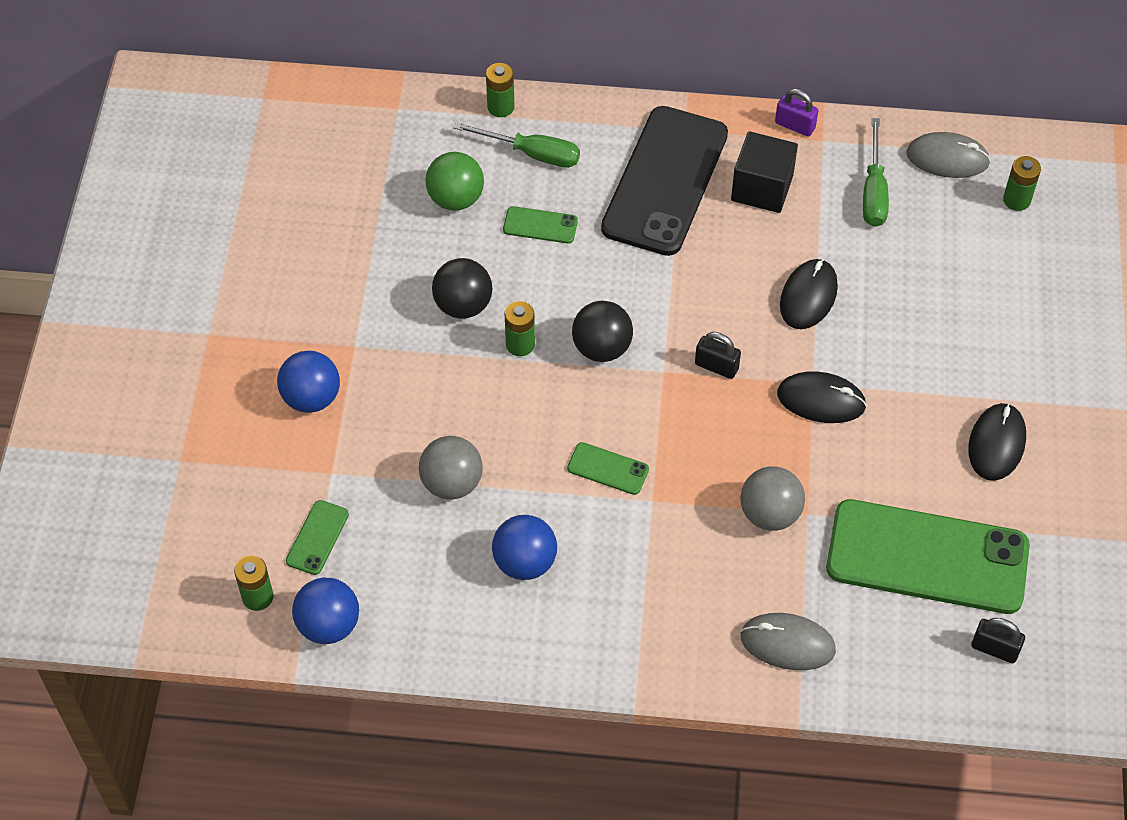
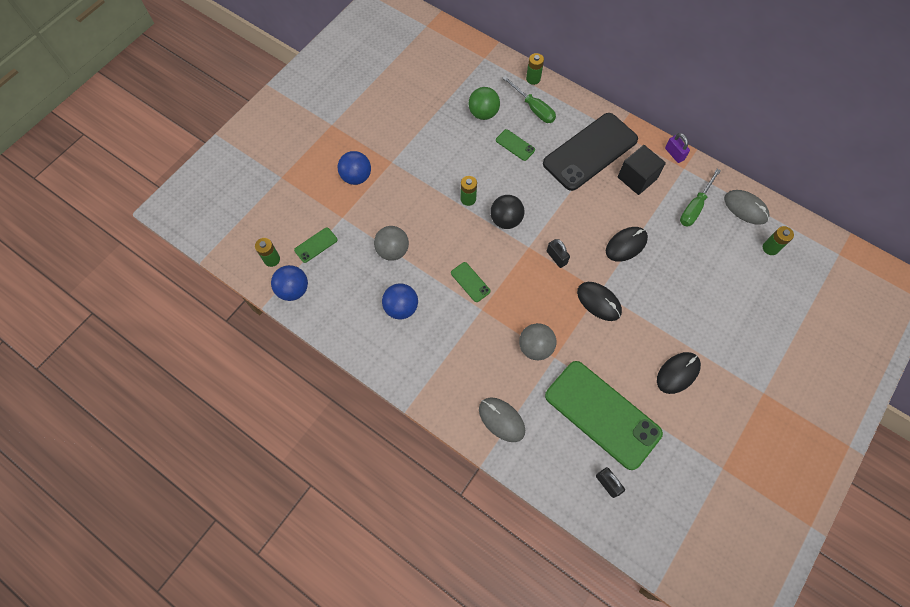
camera: 30 degrees right, 10 degrees up
(463, 305) = (453, 166): black ball -> none

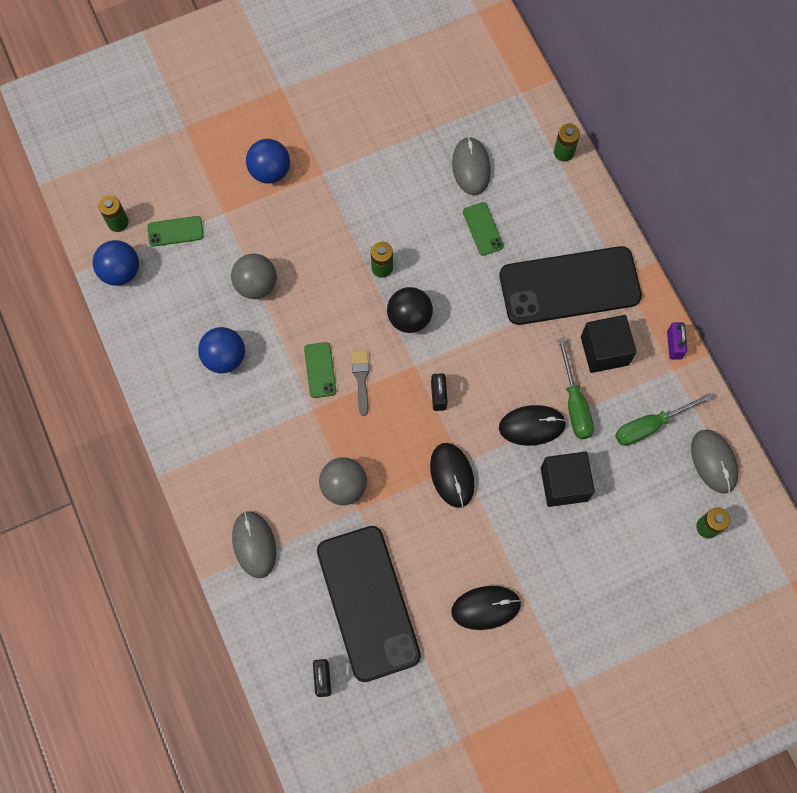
camera: 30 degrees right, 5 degrees up
(483, 113) = (471, 167): green ball -> grey mouse
(500, 273) = (361, 378): none -> grey brush
(533, 108) = (538, 192): green screwdriver -> green screwdriver (574, 403)
(602, 414) = (368, 603): green phone -> black phone
(670, 269) = (564, 484): none -> black cube

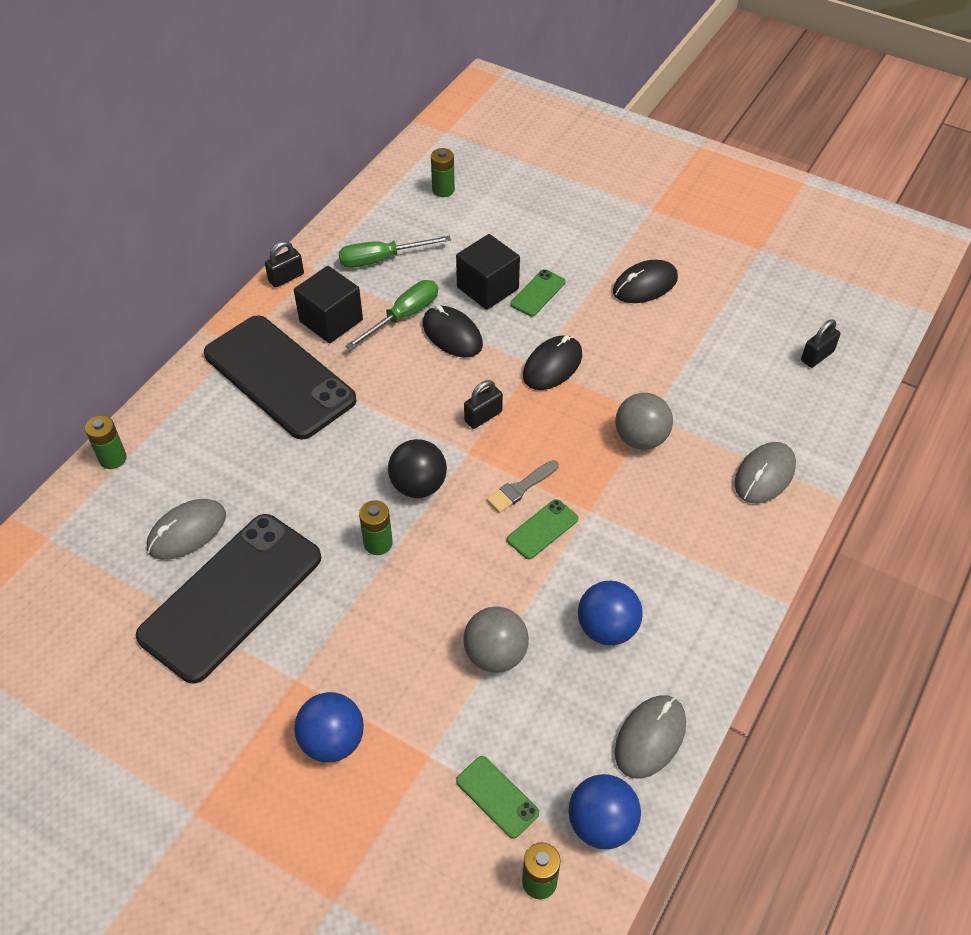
camera: 125 degrees left, 20 degrees down
(368, 603) = (724, 361): black phone -> black phone (231, 596)
(482, 229) = (262, 479): green phone -> green phone (538, 293)
(486, 608) = (645, 285): black mouse -> black mouse turned 75 degrees counterclockwise
(650, 425) = (381, 259): green screwdriver -> green screwdriver turned 135 degrees clockwise
(674, 345) = (286, 278): purple padlock -> black padlock
(713, 462) = (381, 209): grey mouse -> grey mouse (650, 738)

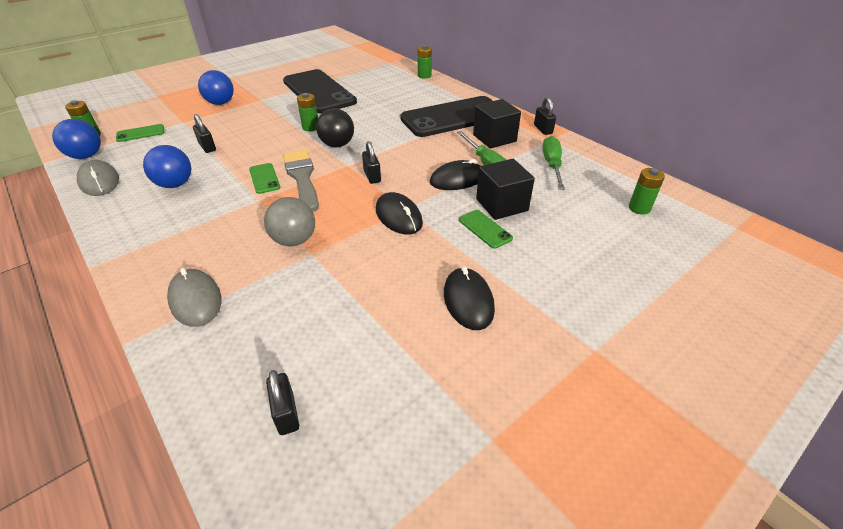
camera: 110 degrees right, 10 degrees down
(187, 531) = (365, 86): grey mouse -> none
(495, 654) = (207, 147): grey ball -> black padlock
(520, 488) = (302, 177): grey brush -> grey brush, size x1.77

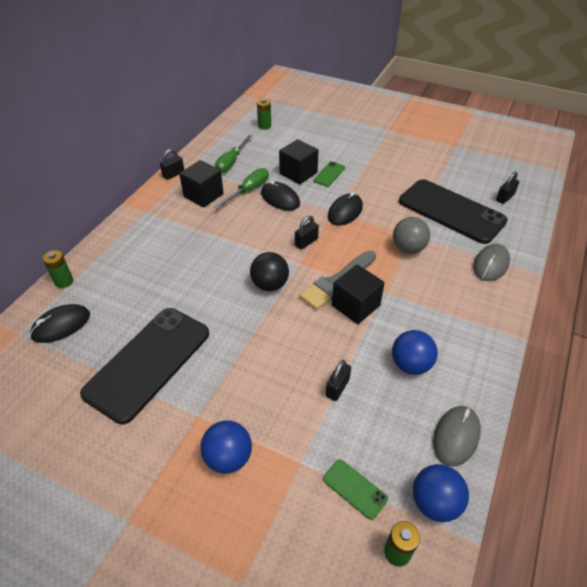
camera: 115 degrees left, 5 degrees up
(264, 178) = (355, 305): green phone -> black cube
(310, 127) = (247, 321): green battery -> none
(453, 117) = (173, 228): black phone -> black phone (451, 211)
(468, 300) = (393, 166): black mouse -> black mouse (61, 325)
(552, 165) = (231, 162): green screwdriver -> green screwdriver turned 45 degrees counterclockwise

